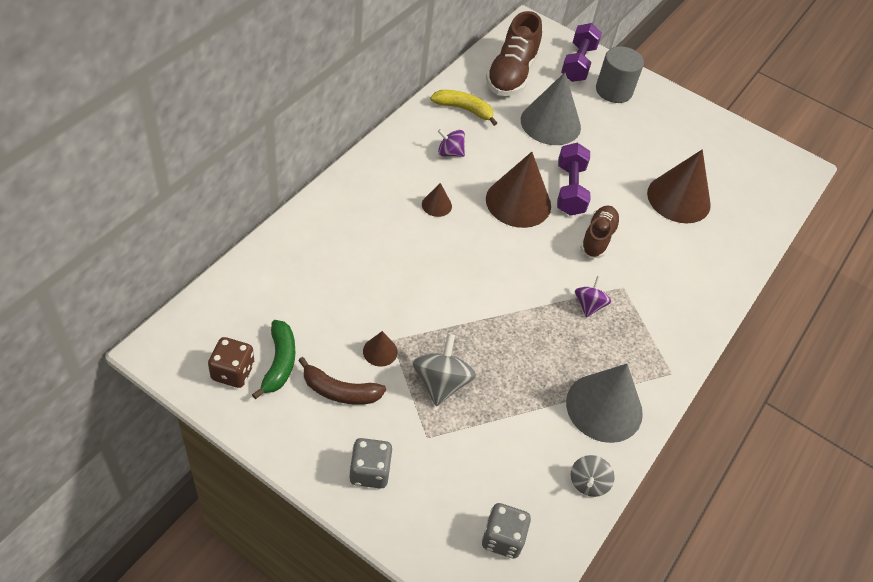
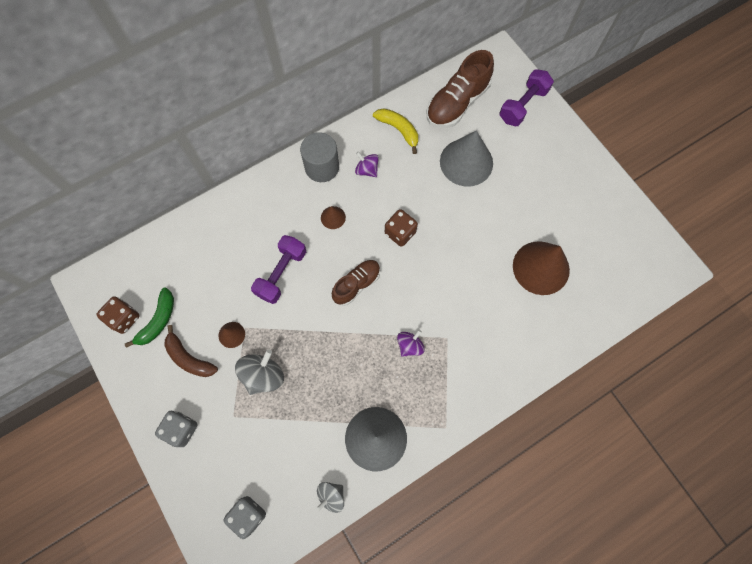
camera: 30 degrees right, 20 degrees up
(518, 202) = (400, 233): brown cone -> brown dice
(570, 190) = (449, 233): purple dumbbell -> purple dumbbell (281, 273)
(597, 238) = (449, 286): brown shoe -> brown shoe (356, 284)
(613, 90) = (541, 142): grey cylinder -> grey cylinder (322, 167)

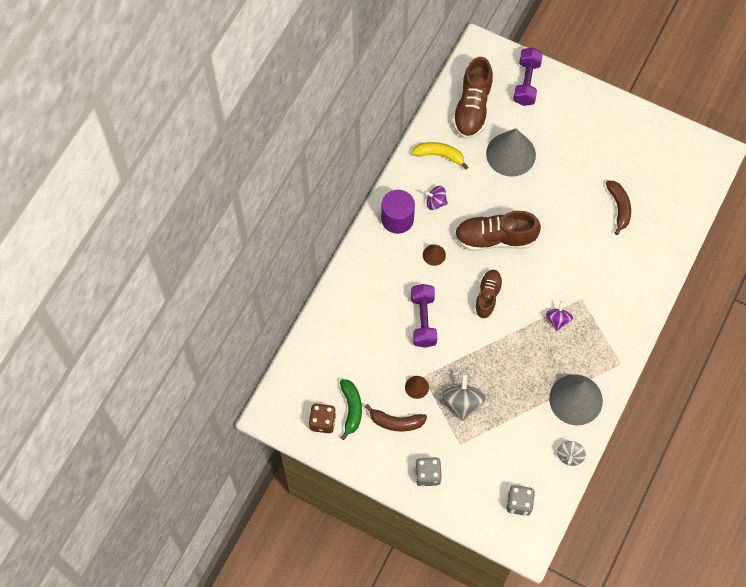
camera: 30 degrees left, 5 degrees down
(322, 167) = (397, 219): grey cylinder -> purple cylinder
(400, 233) = (495, 238): brown dice -> brown shoe
(541, 267) = (619, 208): brown cone -> brown banana

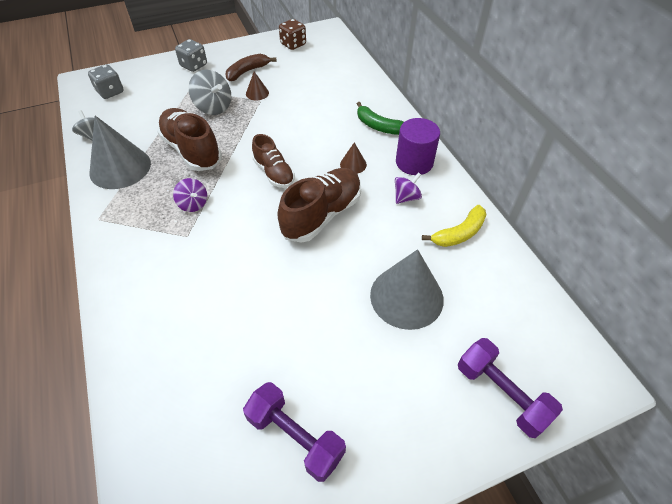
camera: 130 degrees right, 15 degrees down
(351, 409) = (284, 59): green banana -> green banana (378, 126)
(423, 320) = (302, 125): purple dumbbell -> purple dumbbell (295, 437)
(472, 108) = (502, 303): brown shoe -> brown shoe (192, 150)
(619, 208) = (233, 353): brown banana -> none

